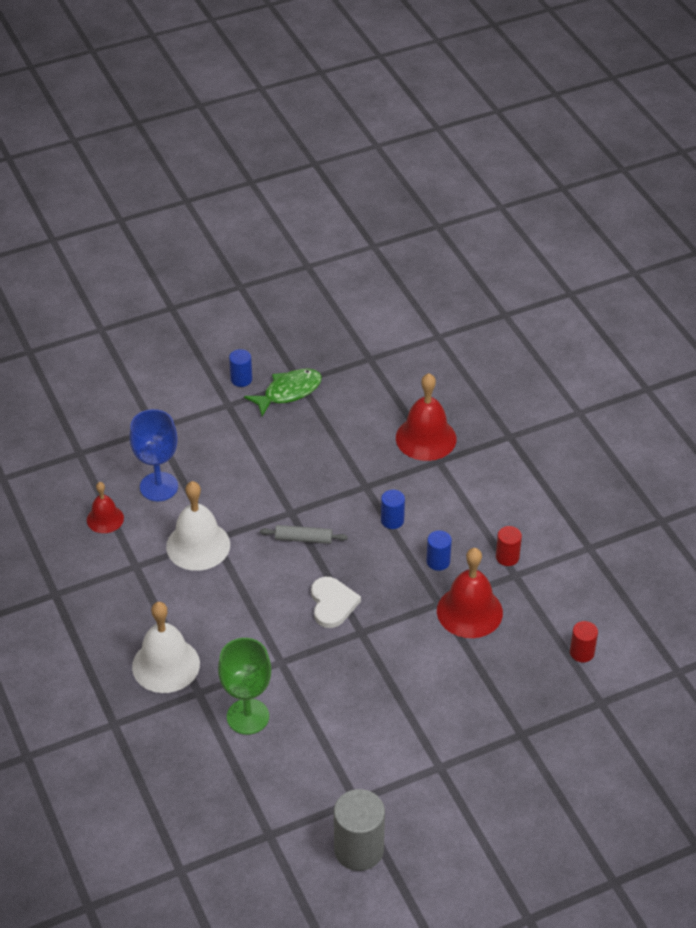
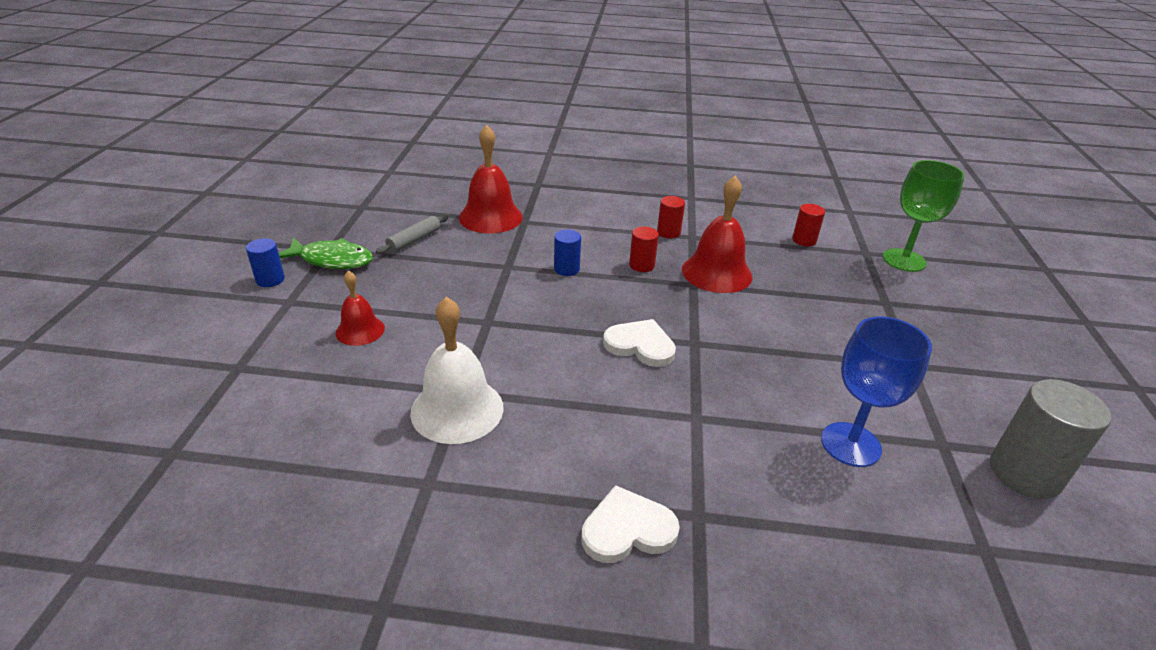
camera: 60 degrees left, 10 degrees down
(105, 519) = (314, 478): red bell -> red bell (360, 330)
(159, 487) = (328, 403): blue goblet -> blue goblet (850, 444)
(166, 665) = (627, 529): white bell -> white heart
(248, 716) = (768, 483): green goblet -> green goblet (904, 260)
(288, 392) = (332, 260): green fish -> green fish turned 105 degrees clockwise
(303, 539) = (533, 328): grey rolling pin -> grey rolling pin (414, 240)
(438, 561) = (641, 265): blue cylinder -> red cylinder

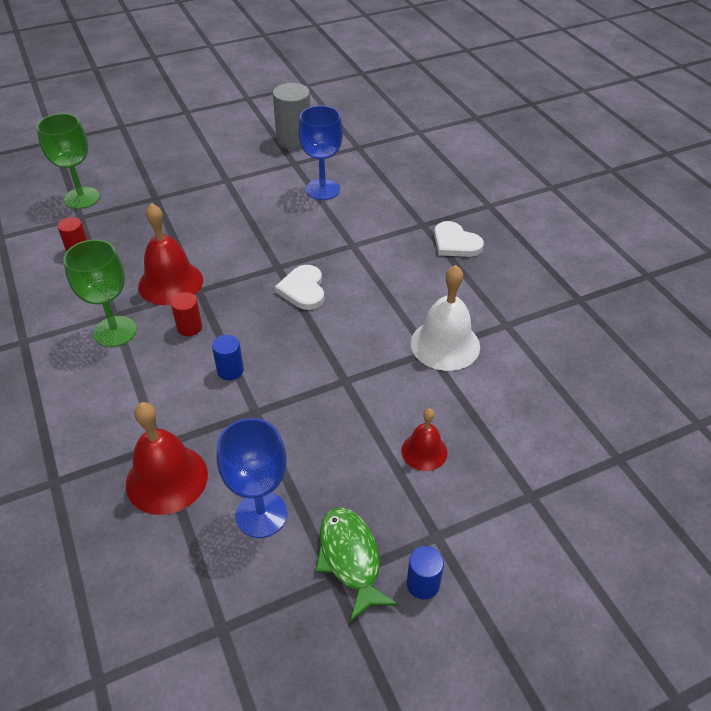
camera: 120 degrees left, 10 degrees up
(414, 240) = (261, 514): grey rolling pin -> blue goblet
(668, 232) = (115, 331): red cylinder -> green goblet

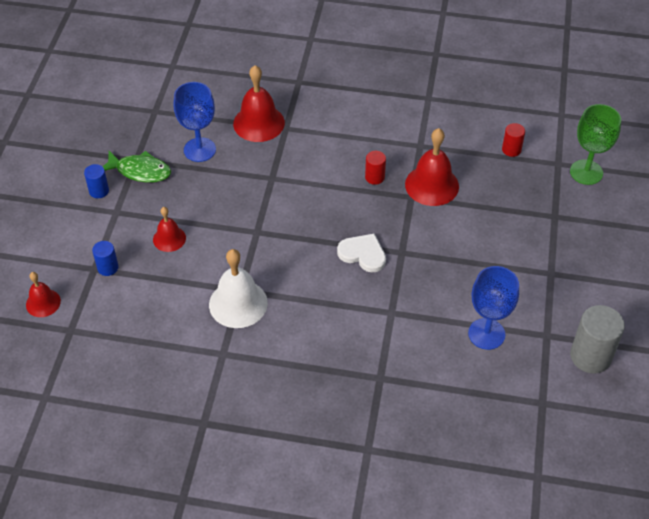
camera: 125 degrees right, 5 degrees up
(115, 331) = (401, 141): green goblet -> none
(230, 370) = (316, 181): blue cylinder -> blue cylinder (108, 267)
(455, 243) = (337, 385): white heart -> none
(621, 511) = (43, 303): none -> red bell

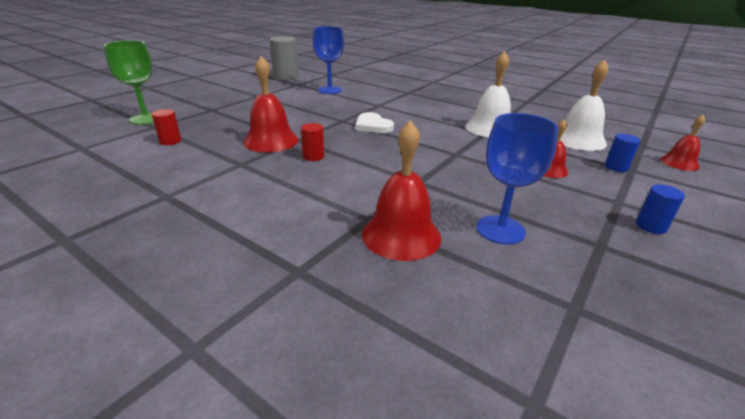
camera: 155 degrees left, 20 degrees down
(138, 315) = (578, 140): none -> white bell
(140, 171) = (592, 230): green fish -> none

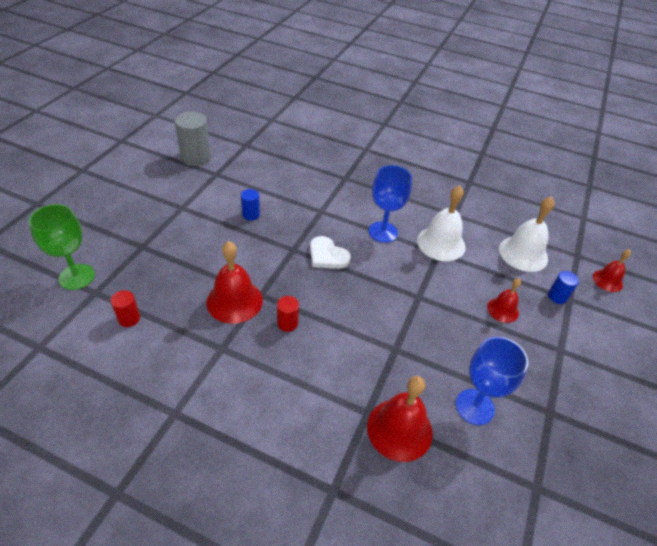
camera: 15 degrees left, 15 degrees up
(330, 90) = (258, 184): blue goblet -> blue goblet (383, 232)
(651, 226) = (585, 380): blue cylinder -> blue cylinder (251, 214)

